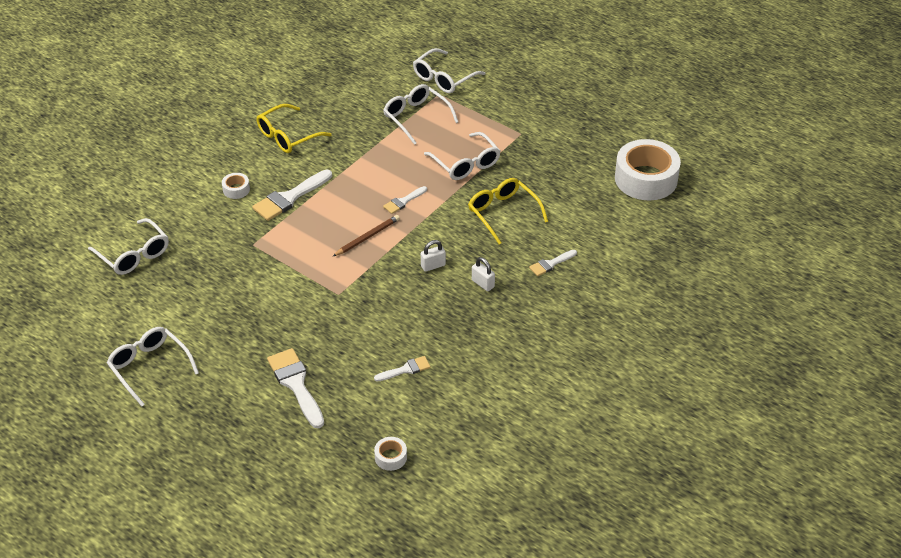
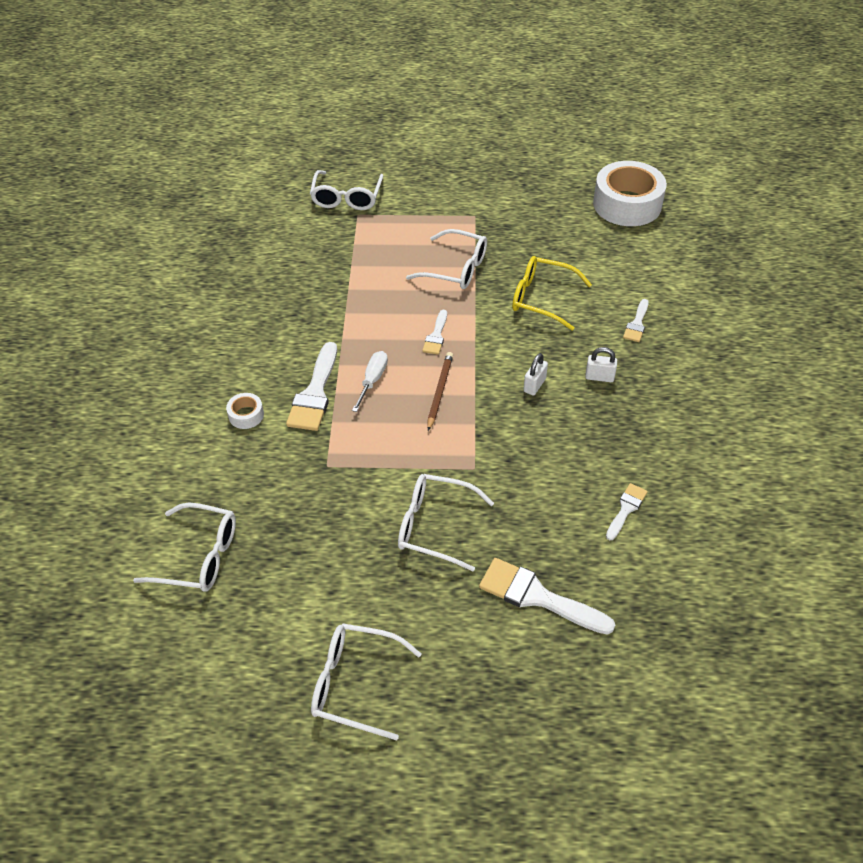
camera: 35 degrees left, 5 degrees up
(288, 136) = (246, 329): yellow glasses -> none
(332, 208) = (372, 380): none -> white screwdriver
(390, 457) = (716, 615): white tape -> none
(416, 118) = (361, 247): white glasses -> white glasses (436, 526)

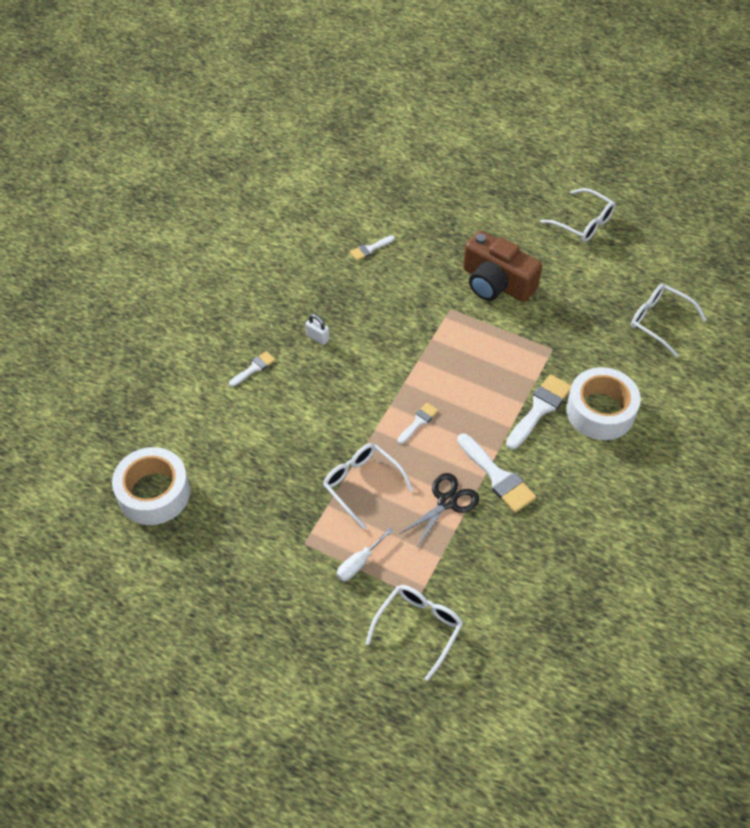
camera: 155 degrees left, 5 degrees up
(246, 415) = (600, 411): white tape -> white tape, size x2.34
(370, 282) = (447, 502): none -> black scissors
(372, 380) = (490, 402): white screwdriver -> white screwdriver (359, 563)
(436, 526) = (496, 283): white glasses -> brown camera
(439, 391) = (443, 373): brown pencil -> none
(534, 385) = (369, 350): white padlock -> none
(537, 596) = (457, 225): white brush -> white brush (497, 477)
(543, 299) = (309, 421): yellow glasses -> none

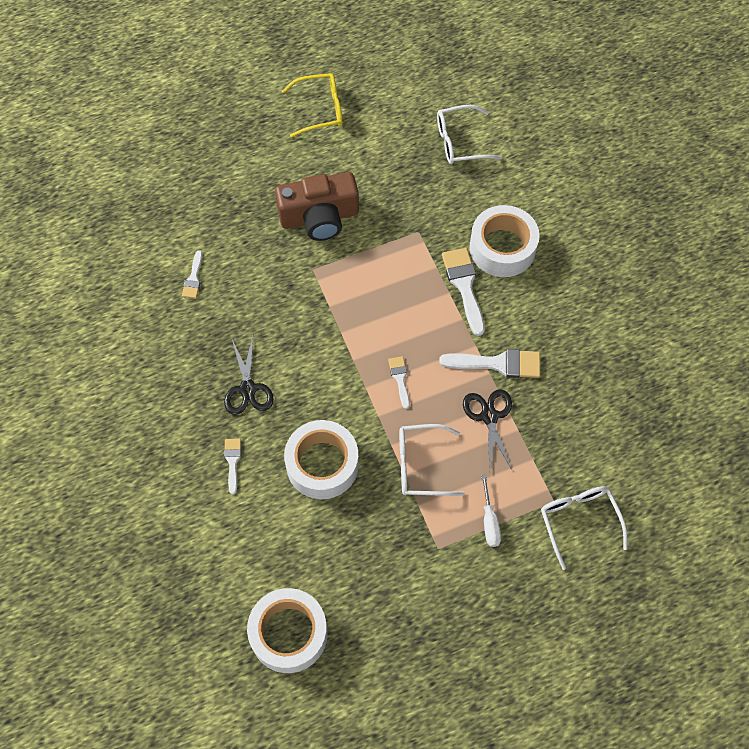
camera: 50 degrees left, 10 degrees up
(302, 422) = (322, 464): none -> white tape
(317, 337) = (247, 389): white padlock -> black scissors
(583, 222) = (319, 110): white glasses -> yellow glasses

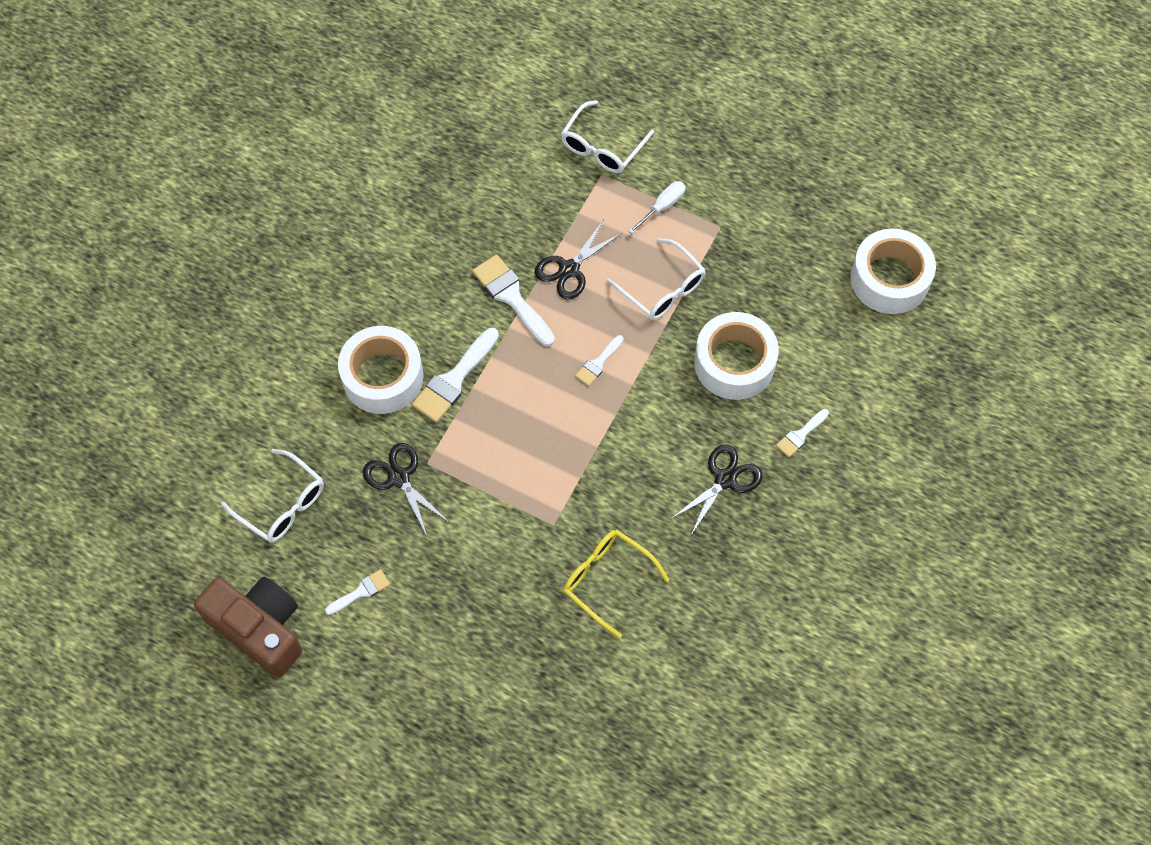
camera: 130 degrees left, 0 degrees up
(193, 278) = (662, 627): white brush -> white brush (361, 592)
(319, 110) = (352, 677): yellow glasses -> yellow glasses (608, 581)
(319, 217) = (488, 567): brown camera -> brown camera (259, 628)
(422, 210) = (399, 478): none -> black scissors

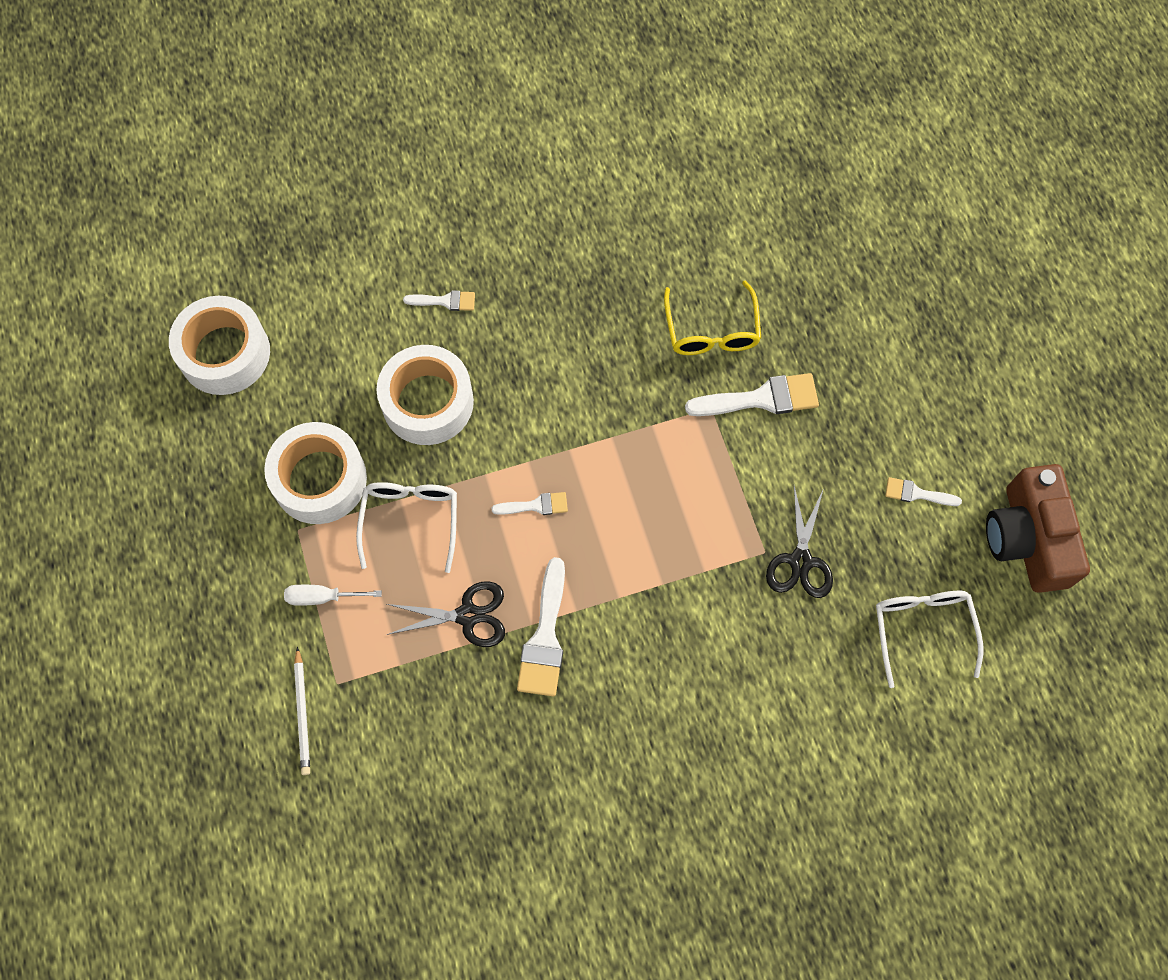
camera: 135 degrees left, 5 degrees up
(382, 377) = (731, 668): white tape -> white tape (320, 479)
(454, 380) = (671, 606): white brush -> white brush (761, 399)
(603, 146) = (303, 713): white glasses -> white pencil
(725, 479) = (541, 321): black scissors -> none

